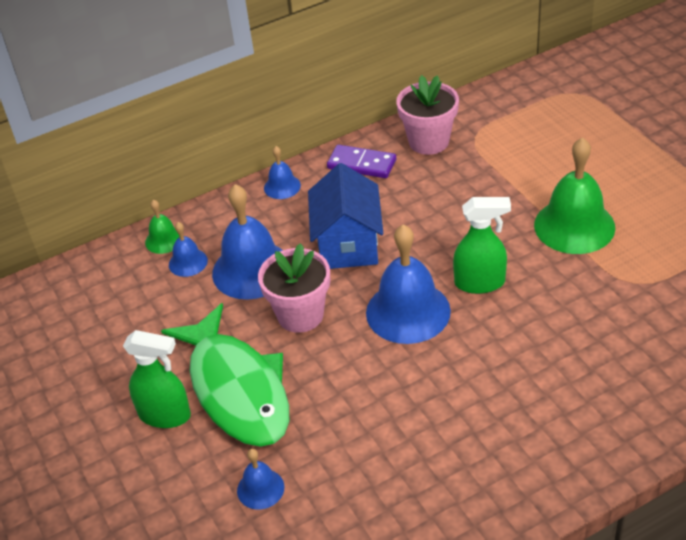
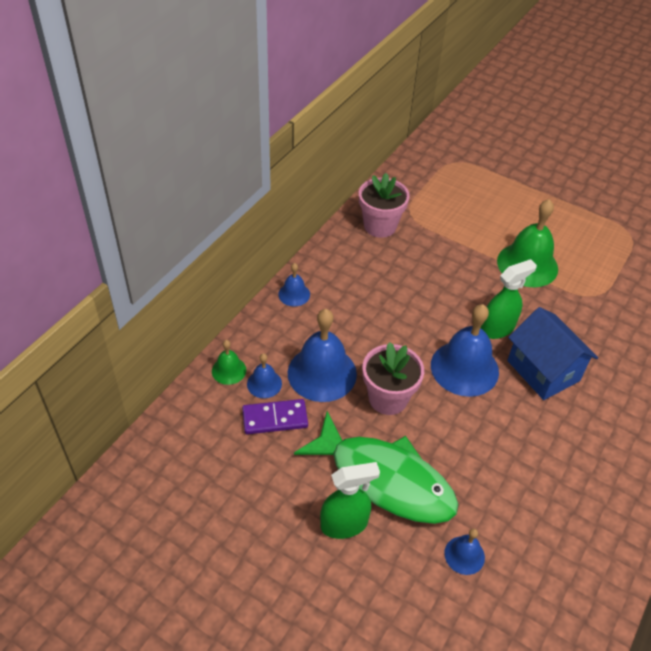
camera: 35 degrees left, 5 degrees up
(348, 244) = (381, 327): blue house -> blue house (543, 370)
(361, 164) = (343, 258): purple domino -> purple domino (275, 418)

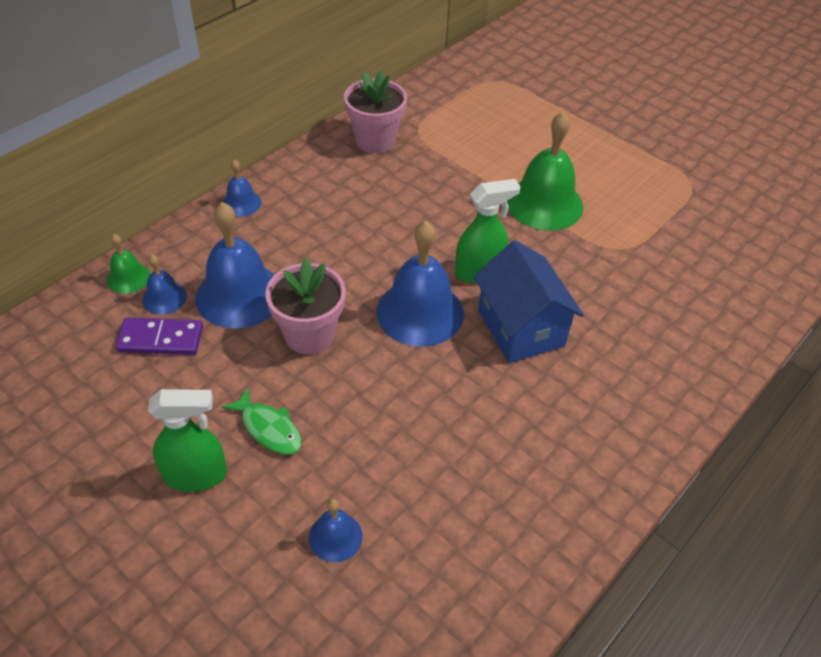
camera: 10 degrees right, 0 degrees up
(385, 479) = (268, 428): green fish -> green fish, size x0.44

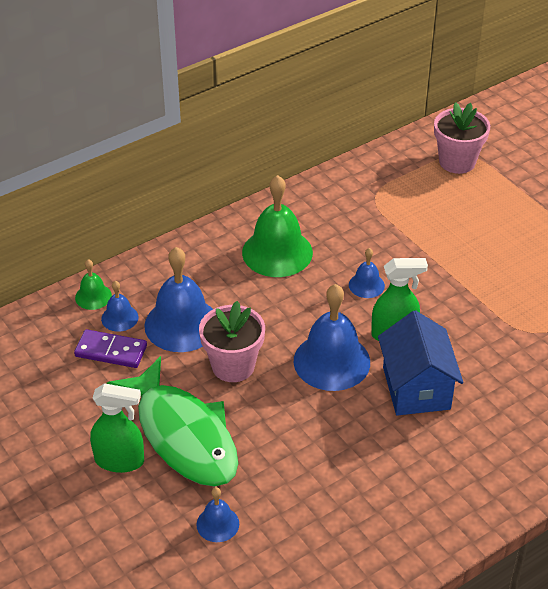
camera: 15 degrees right, 5 degrees down
(241, 203) = (199, 244): blue bell -> blue bell (366, 285)
(268, 428) = (183, 435): green fish -> green fish, size x2.29
(375, 140) = (333, 201): pink flower pot -> pink flower pot (457, 162)
(544, 203) = (473, 280): green bell -> green bell (277, 252)

